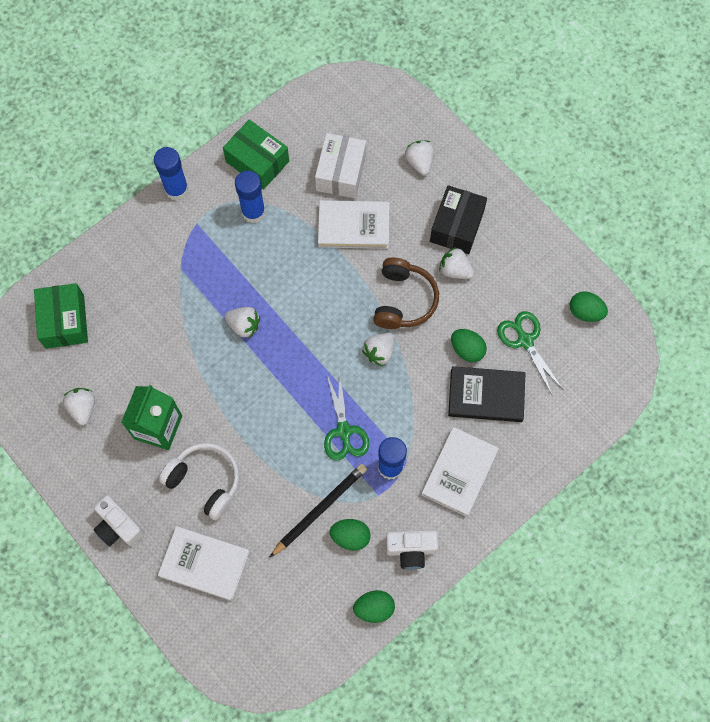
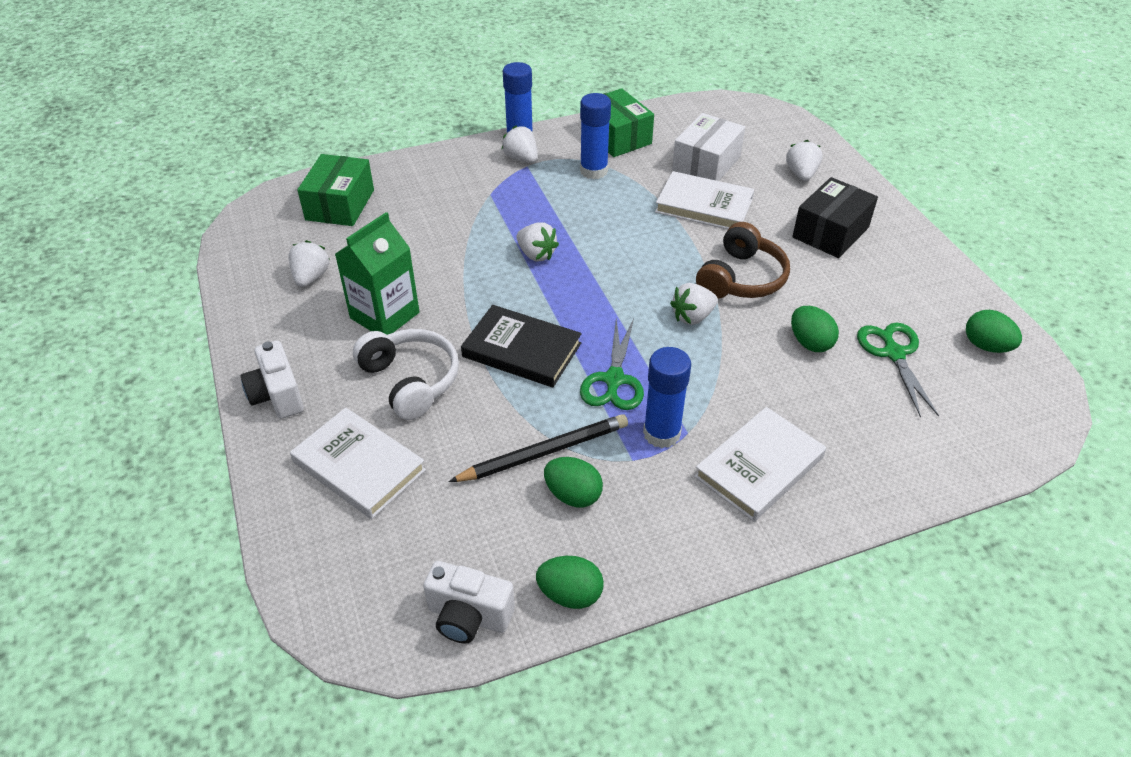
camera: 20 degrees right, 25 degrees down
(411, 550) = (655, 537): white camera -> white camera (468, 616)
(455, 270) = (817, 268): white strawberry -> white strawberry (521, 159)
(486, 395) = (823, 394): black book -> black book (522, 350)

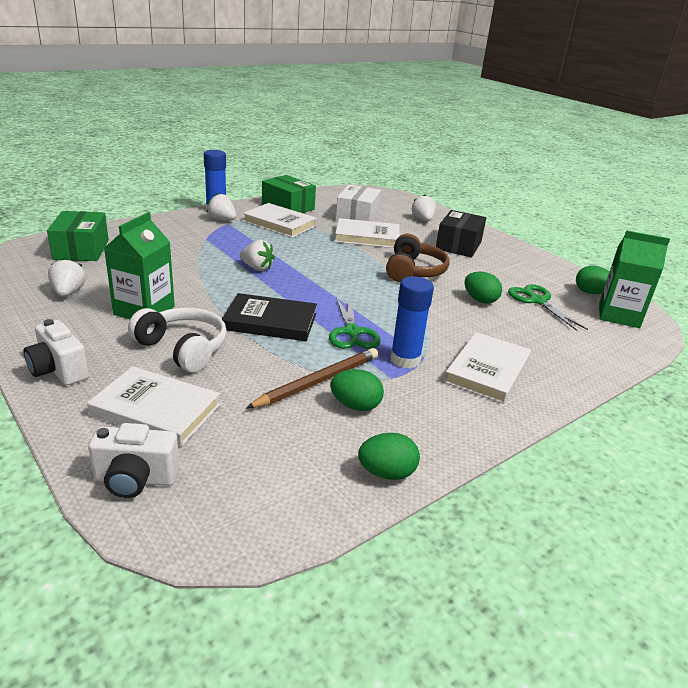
camera: 20 degrees left, 15 degrees down
(468, 616) = (304, 504): white camera -> white camera (135, 479)
(544, 452) = (318, 381): black pencil -> brown pencil
(593, 171) = (279, 224): blue glue stick -> white book
(692, 317) = (391, 293): white strawberry -> none
(1004, 395) = (618, 315): none -> green carton

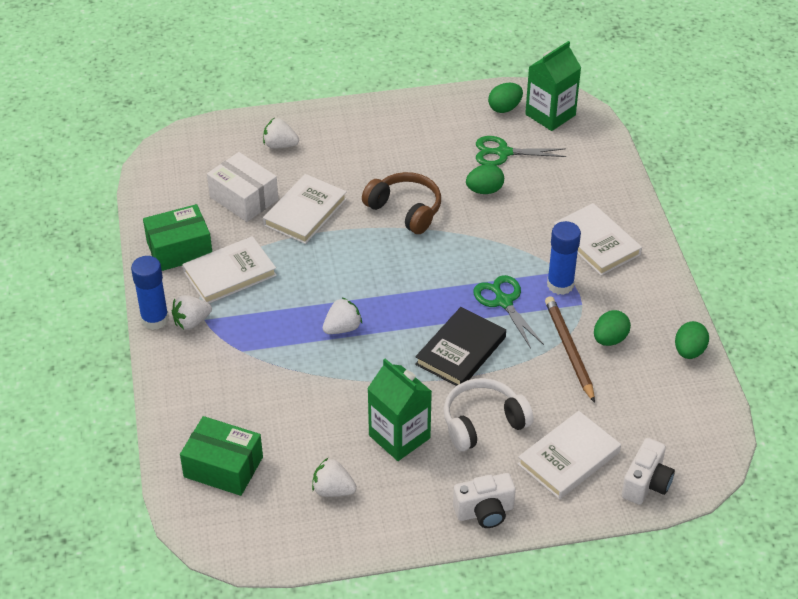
camera: 60 degrees left, 15 degrees up
(352, 332) = (503, 301): green scissors -> green scissors turned 135 degrees counterclockwise
(458, 245) = (362, 148): black box -> none

